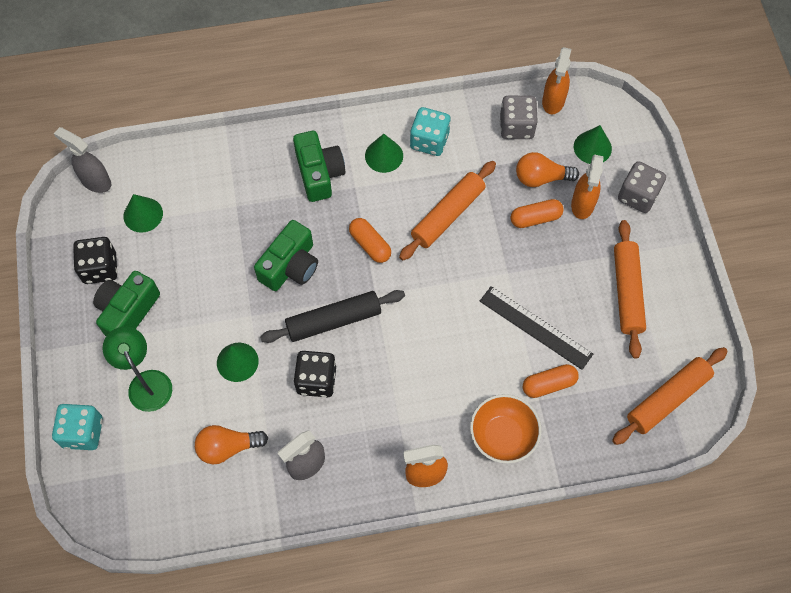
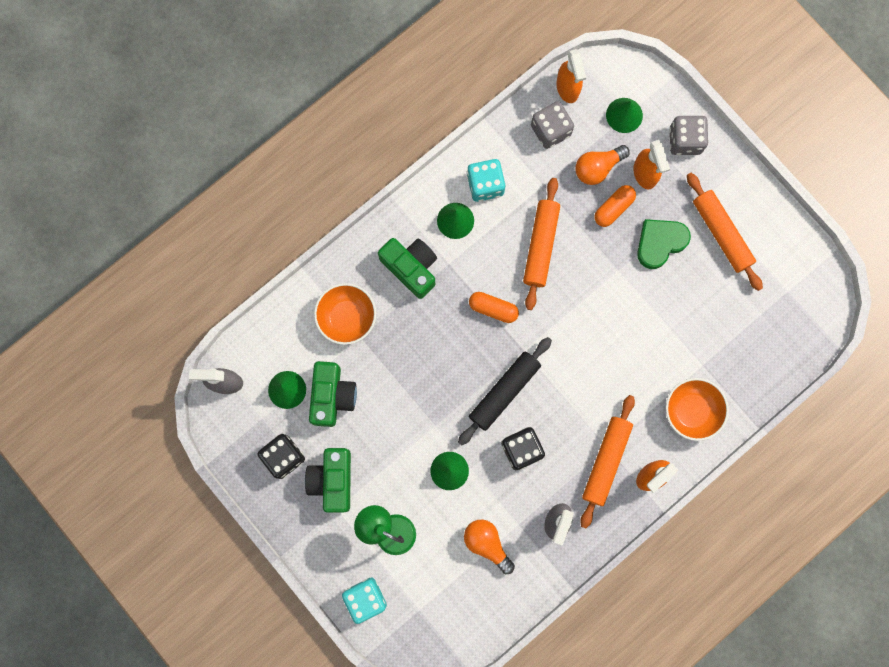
camera: 30 degrees left, 15 degrees up
(228, 447) = (487, 543): orange light bulb -> orange light bulb turned 90 degrees clockwise
(236, 184) = (347, 317): none -> orange bowl
(290, 266) = (439, 365): green camera -> green camera (332, 396)
(535, 327) = (666, 305): black ruler -> none
(549, 384) = (703, 348): orange capsule -> none
(562, 270) = (660, 243): none -> green heart
(667, 399) = (799, 308): orange rolling pin -> orange rolling pin (606, 461)

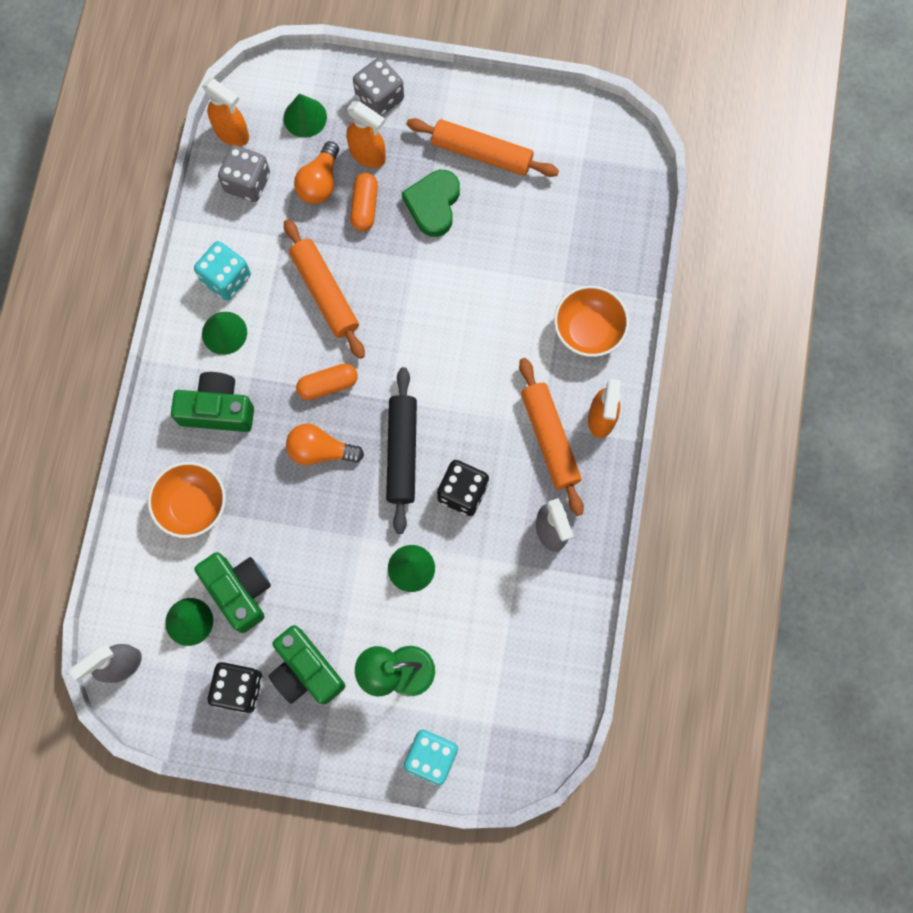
camera: 40 degrees left, 5 degrees down
(487, 543) = (503, 606): orange light bulb -> orange light bulb (320, 450)

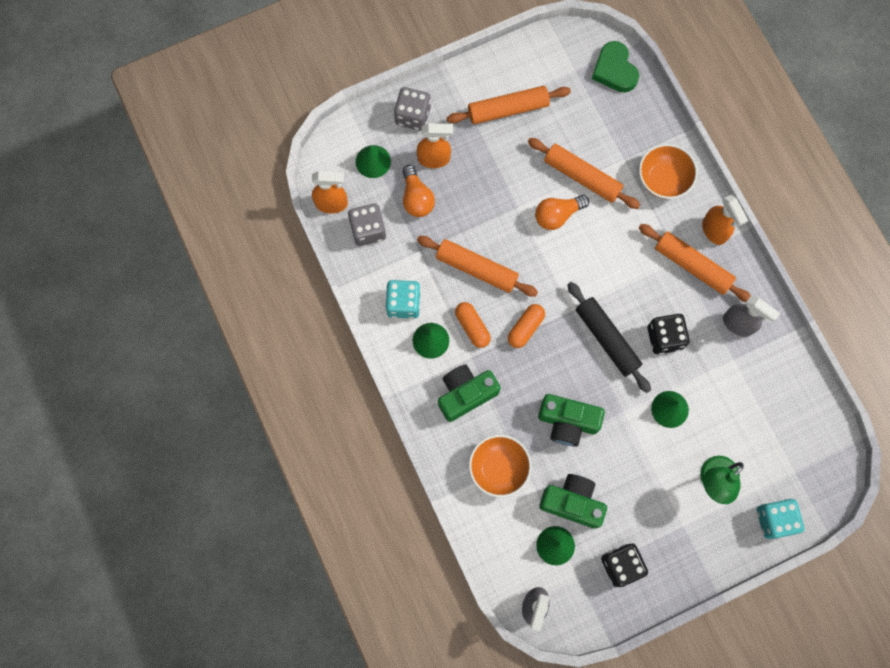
camera: 35 degrees left, 0 degrees up
(306, 671) = (654, 523): green camera -> green camera (567, 422)
(320, 450) = (554, 374): orange light bulb -> orange light bulb (557, 215)
(365, 207) = (459, 195): orange capsule -> orange capsule (472, 327)
(433, 204) = (502, 163): green heart -> green heart (614, 70)
(505, 272) = (582, 177): none -> orange rolling pin

